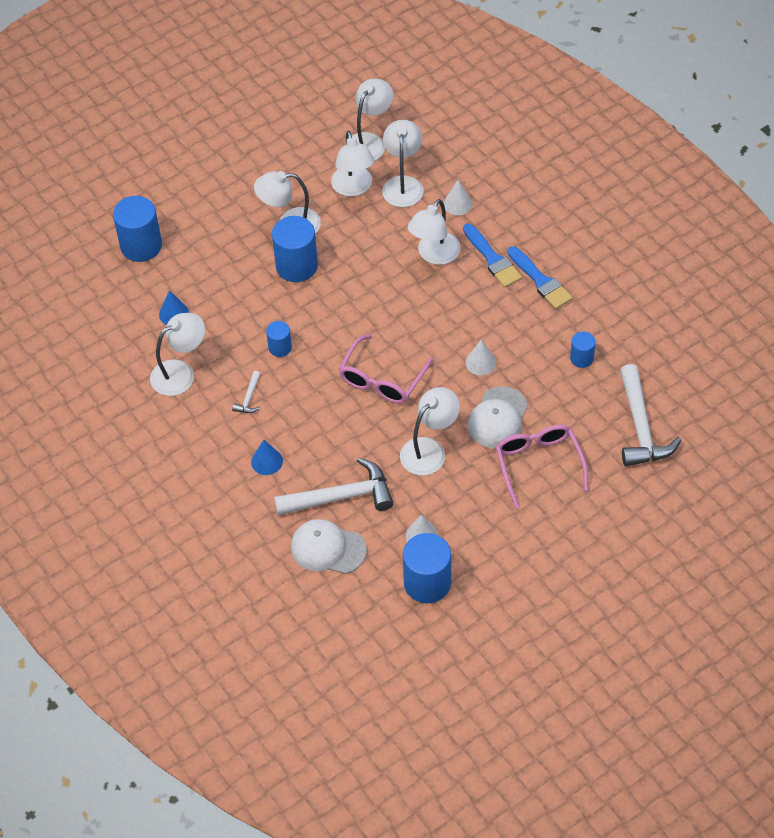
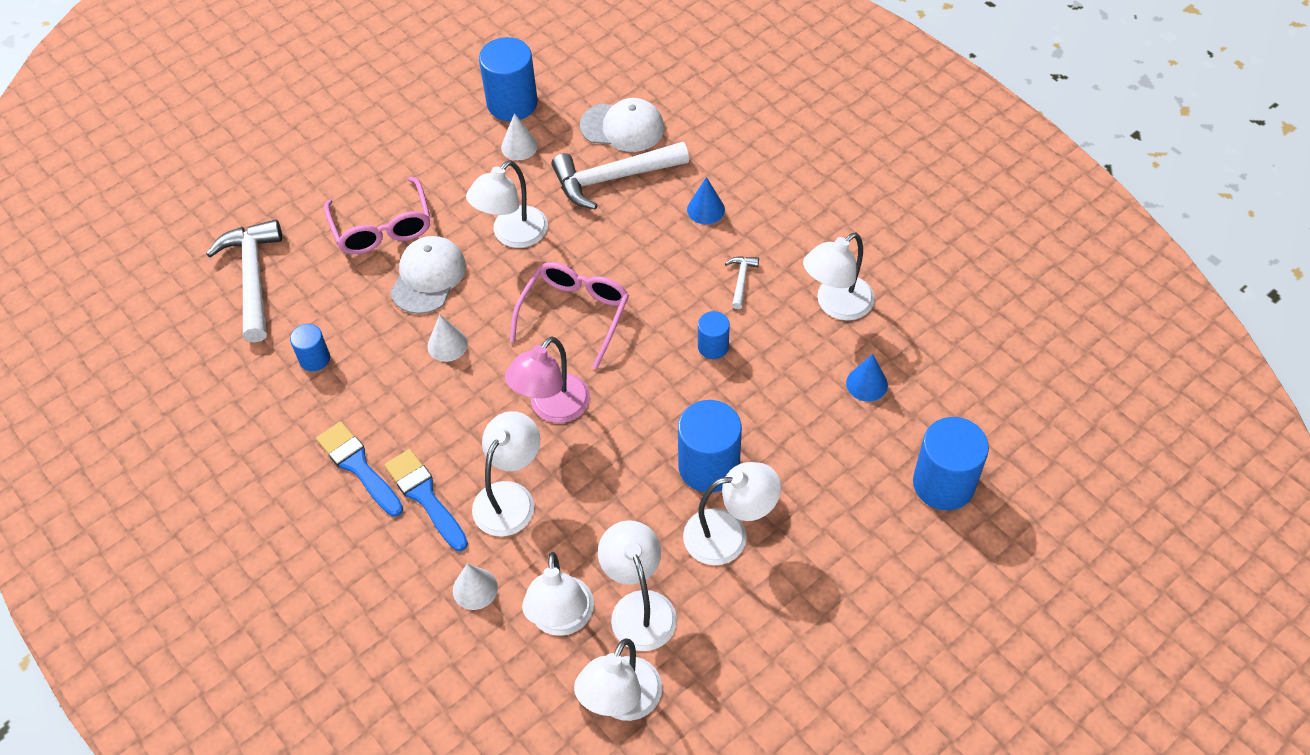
camera: 175 degrees right, 0 degrees up
(403, 311) = (552, 408): none -> pink lamp

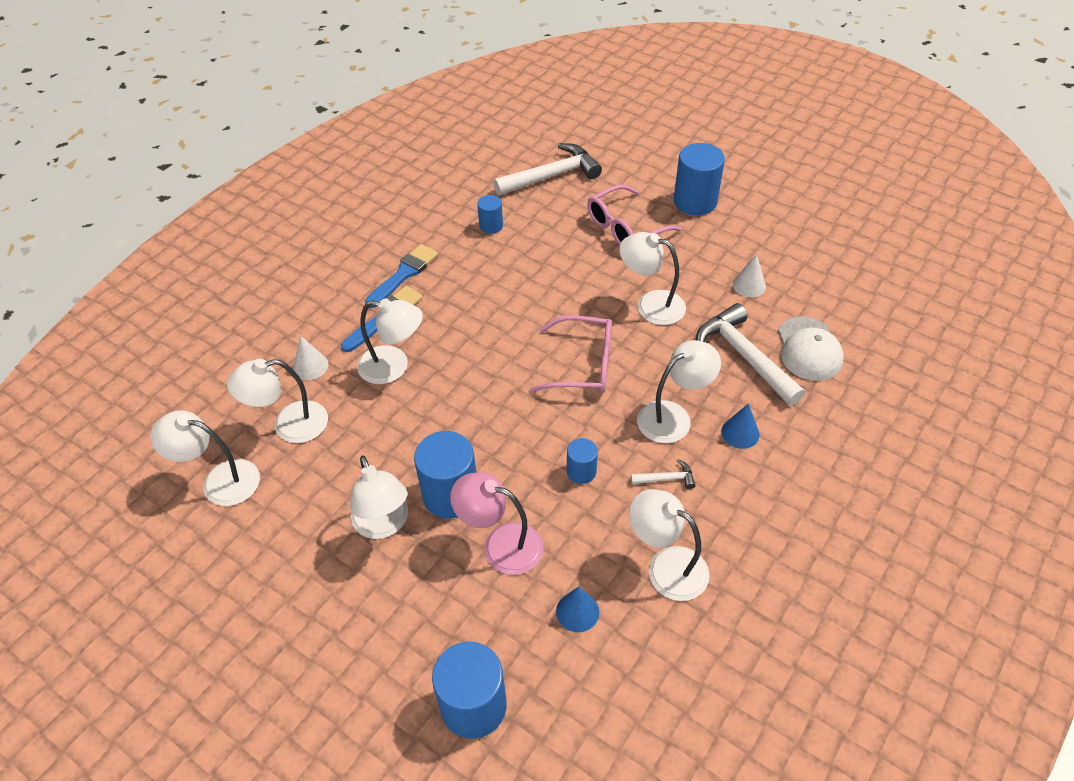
camera: 75 degrees right, 5 degrees down
(428, 277) = (587, 266): white cap -> none
(447, 345) = (526, 293): white cone -> none
(512, 103) = (795, 269): blue cylinder -> blue cylinder (695, 202)
(552, 408) = (483, 372): pink lamp -> pink lamp (501, 545)
(639, 607) = (305, 474): white lamp -> white lamp (673, 416)

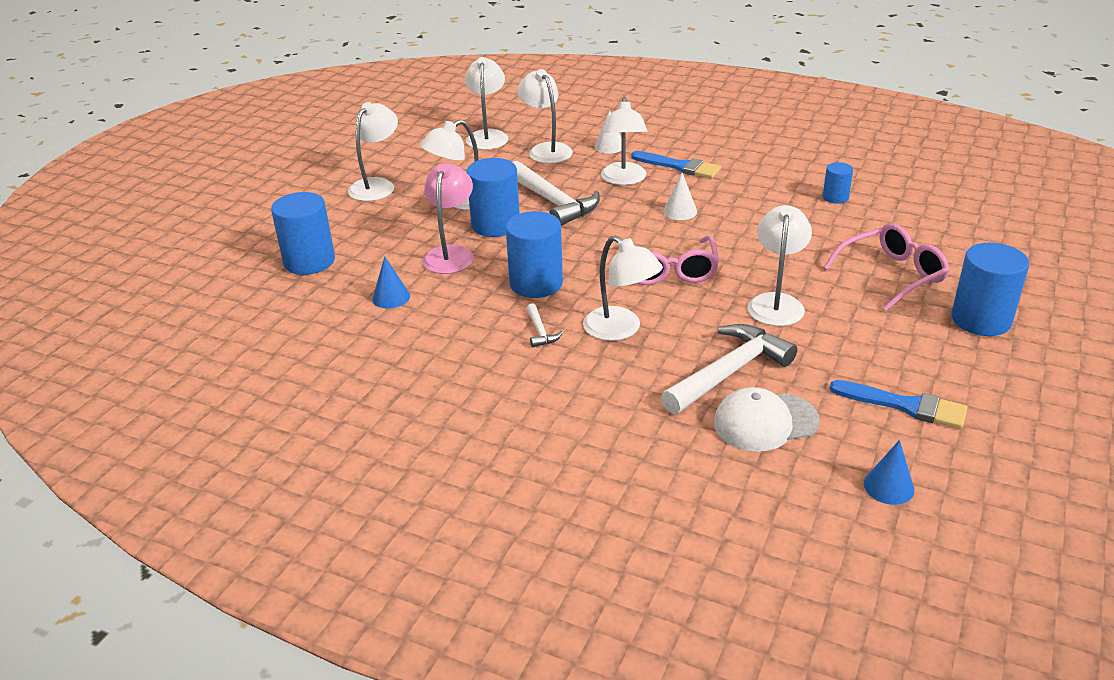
camera: 80 degrees right, 15 degrees down
(404, 274) = (738, 166): blue brush -> blue brush (905, 406)
(552, 176) = (946, 220): white hammer -> white hammer (553, 202)
(581, 471) = (536, 284): blue cylinder -> blue cylinder, size x1.86
(625, 228) = (892, 275): pink glasses -> pink glasses turned 105 degrees clockwise
(666, 566) = (440, 339): white lamp -> white lamp (377, 185)
(740, 433) = (613, 375): blue cone -> blue cone (888, 486)
(749, 285) = (852, 370): white cone -> white cone (680, 211)

